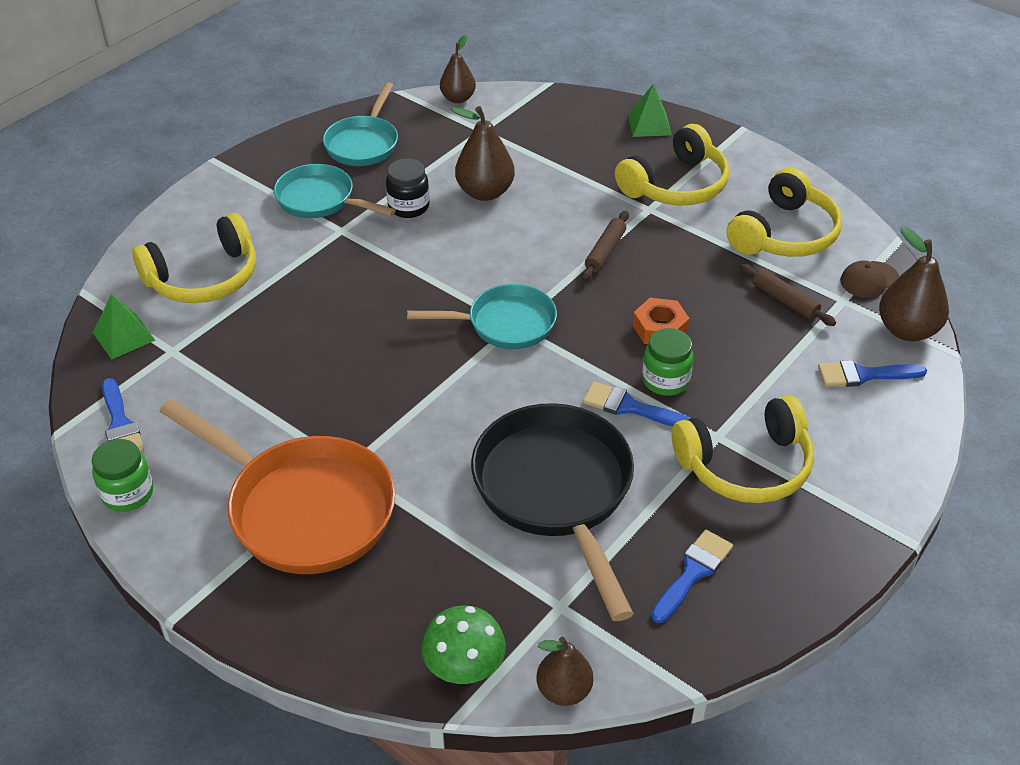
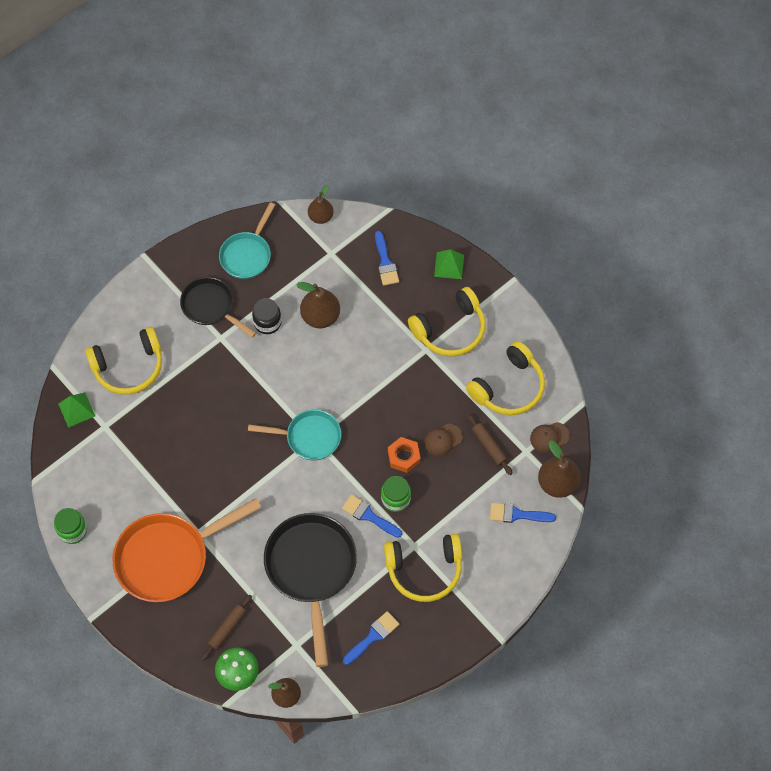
camera: 10 degrees right, 20 degrees up
(120, 424) = (71, 479): blue brush -> blue brush (385, 262)
(303, 509) = (168, 558): orange pan -> orange pan turned 105 degrees clockwise
(320, 200) = (210, 307): turquoise pan -> black pan
(605, 251) = (386, 385): brown rolling pin -> brown rolling pin (227, 629)
(712, 302) = (443, 440): none -> brown cap

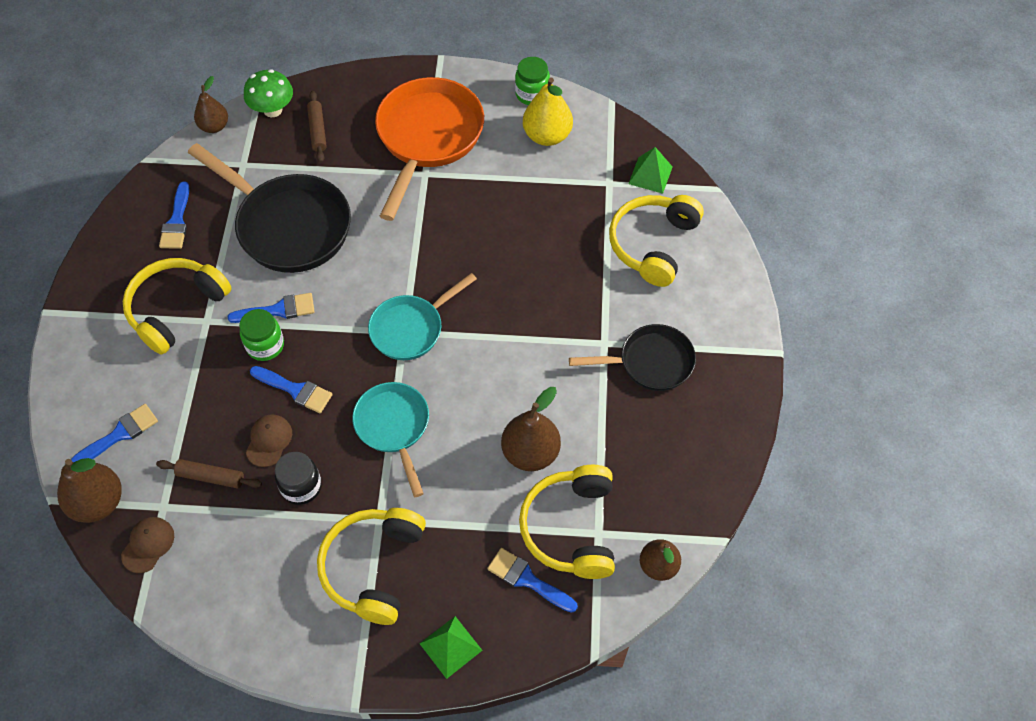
camera: 135 degrees right, 5 degrees down
(100, 491) = (547, 136): none -> yellow pear
(247, 255) = (681, 447): turquoise pan -> turquoise pan (394, 427)
(267, 323) = (576, 398): black jar -> black jar (301, 487)
(403, 457) = (295, 390): orange nut -> blue brush
(508, 387) = (244, 560): yellow headphones -> yellow headphones (571, 528)

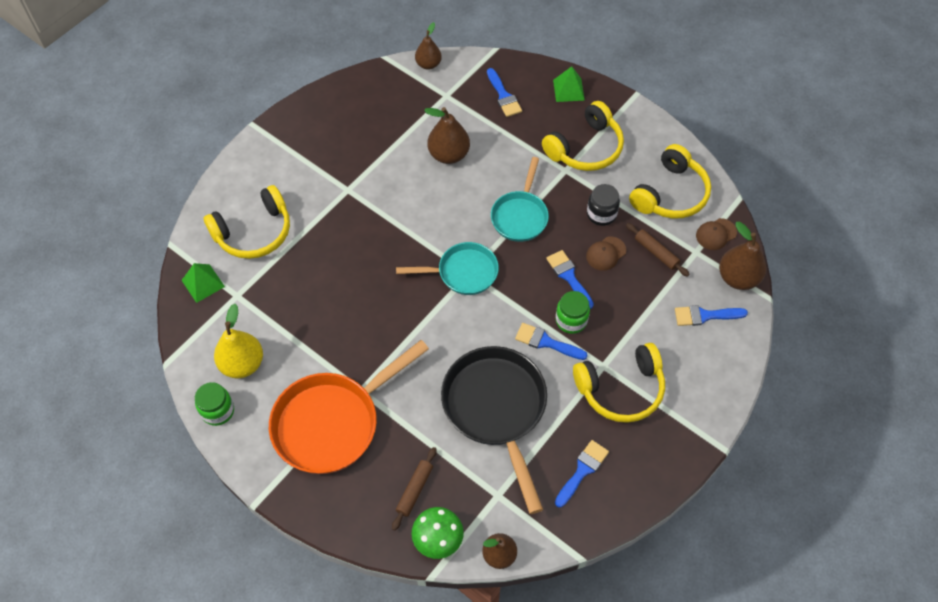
camera: 145 degrees left, 0 degrees up
(571, 528) = (459, 105): yellow headphones -> yellow headphones (670, 194)
(650, 362) = (331, 162): black pan -> none

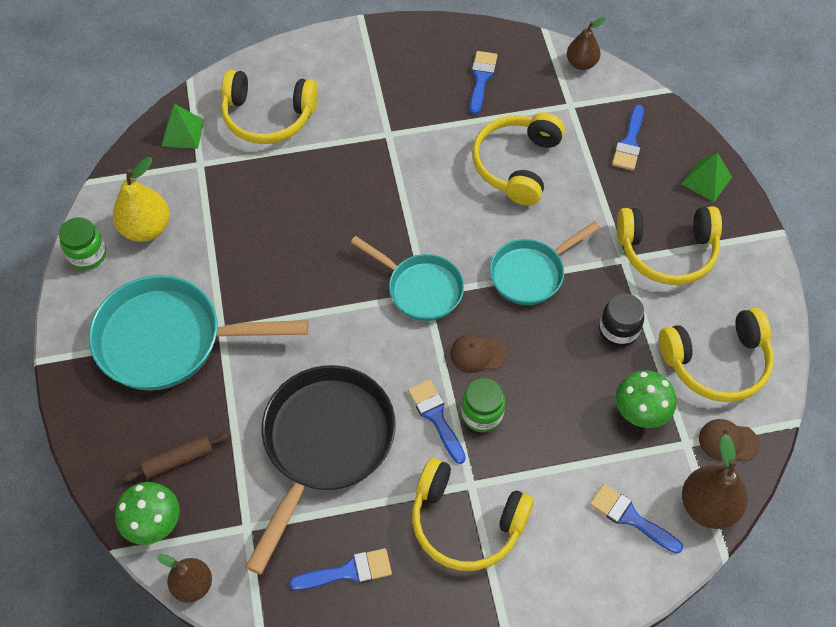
camera: 40 degrees right, 0 degrees up
(332, 422) = (169, 340): orange pan -> turquoise pan
(449, 155) = (517, 164): brown pear -> yellow headphones
(569, 276) = (522, 369): blue brush -> blue brush (481, 78)
(606, 253) = (584, 374): brown cap -> brown cap (478, 354)
(656, 252) = (640, 412): brown rolling pin -> green mushroom

